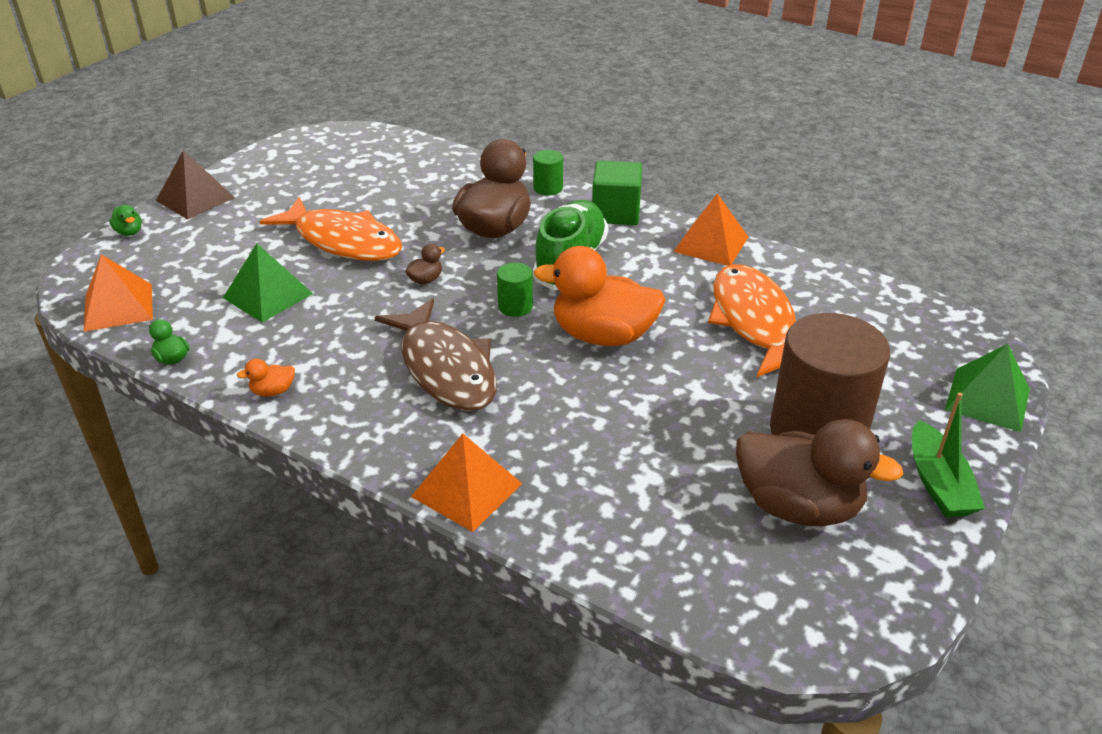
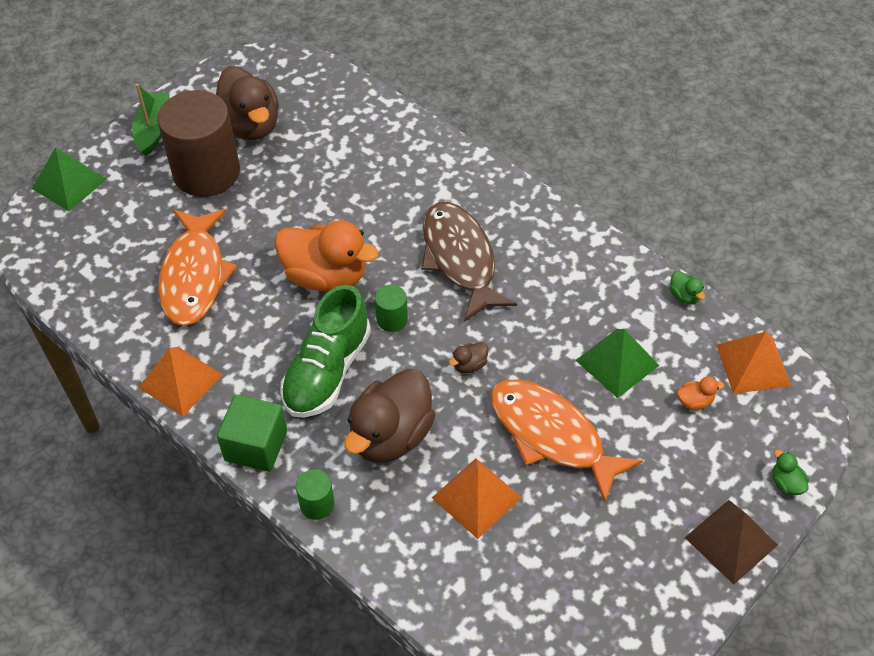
camera: 170 degrees left, 15 degrees up
(273, 391) = (595, 253): orange duck -> orange duck (694, 401)
(467, 490) = (455, 159): orange pyramid -> orange pyramid (476, 497)
(798, 506) = (250, 125): brown duck -> brown duck turned 150 degrees counterclockwise

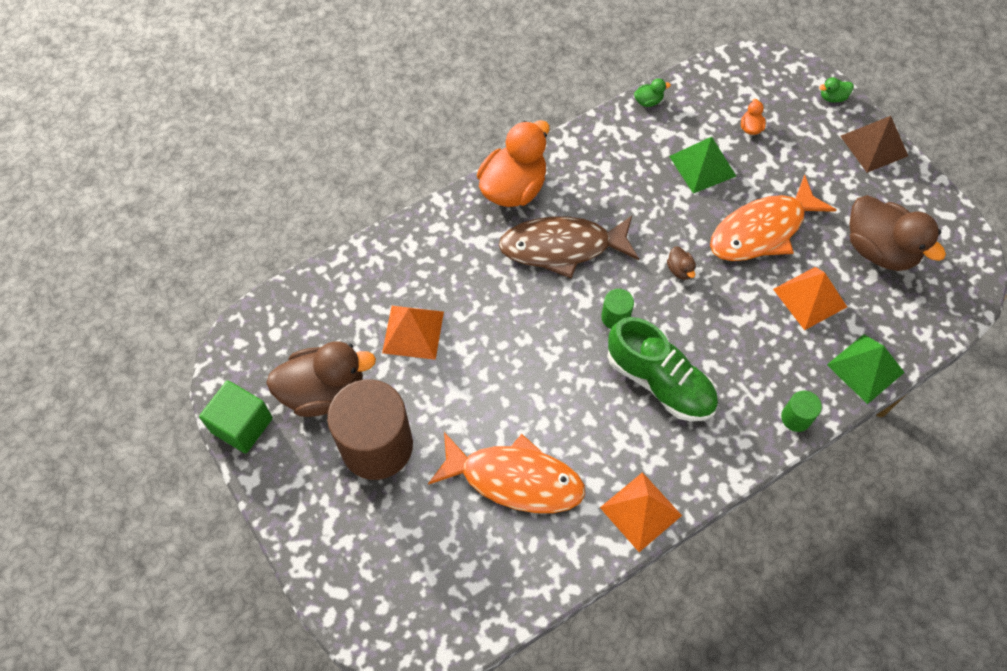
camera: 75 degrees left, 10 degrees up
(69, 183) = (341, 592): green pyramid -> green pyramid (865, 368)
(153, 130) = (292, 490): green boat -> none
(256, 446) = (727, 456): green cube -> green cube (242, 425)
(326, 276) = (550, 361): orange duck -> orange duck (513, 188)
(391, 436) = (739, 346): brown duck -> brown duck (879, 249)
(753, 365) = (725, 80): orange pyramid -> orange pyramid (413, 332)

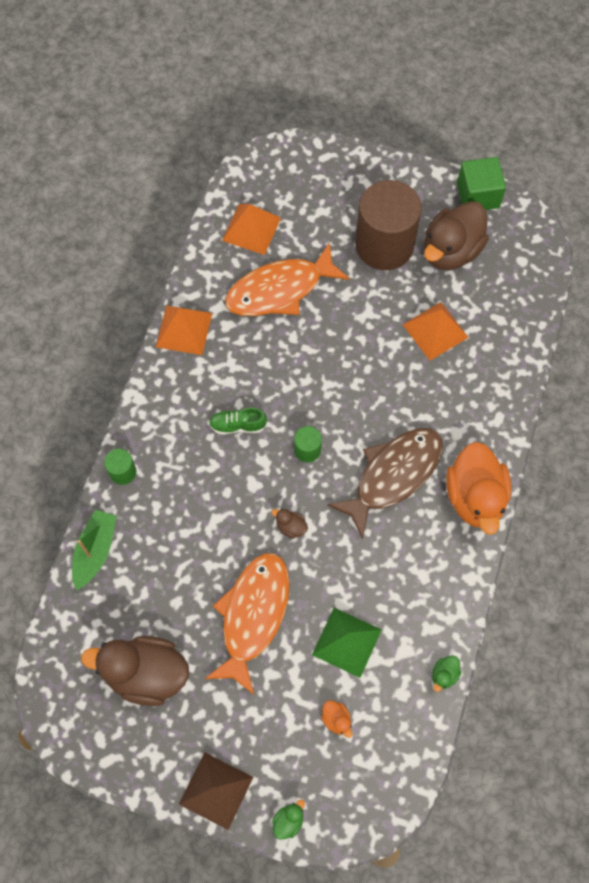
camera: 140 degrees right, 5 degrees up
(659, 381) = (238, 425): green shoe -> green shoe, size x0.51
(810, 298) = (174, 581): orange pyramid -> orange pyramid (251, 229)
(865, 368) = (95, 551): green pyramid -> green boat

